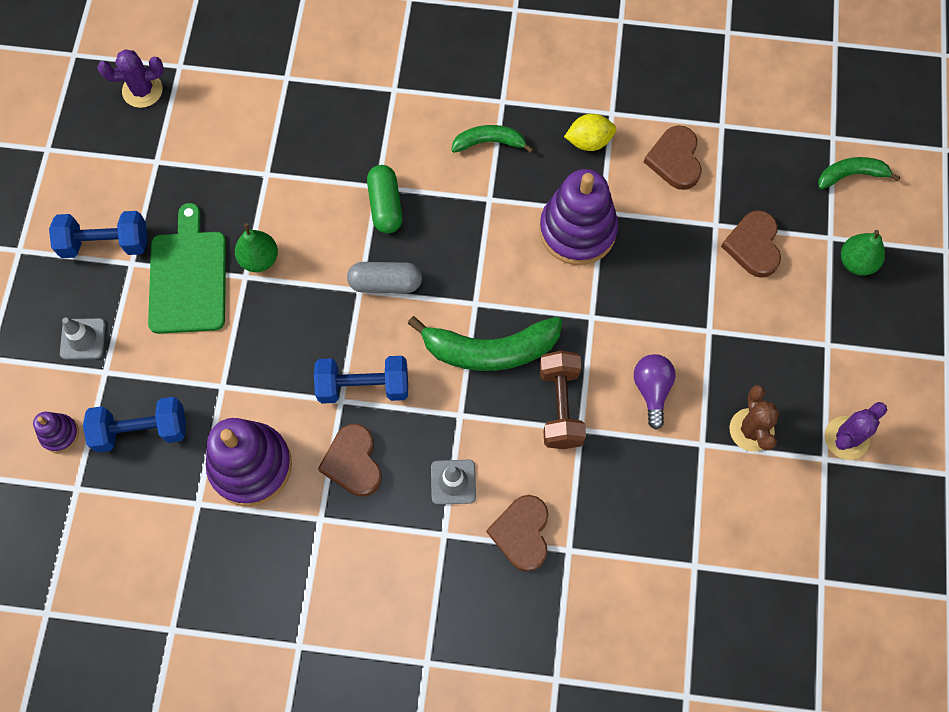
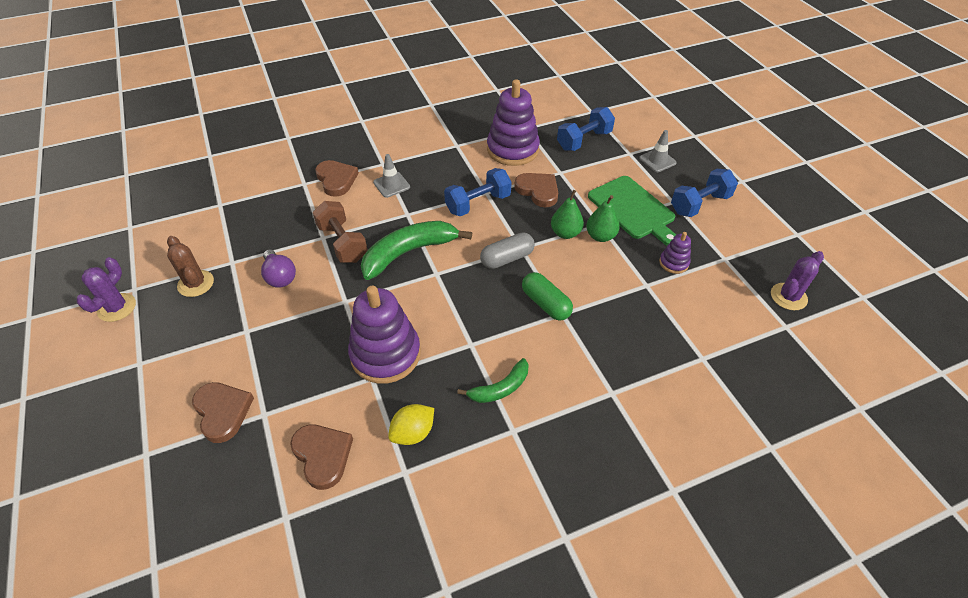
camera: 150 degrees right, 20 degrees down
(59, 434) = (623, 124): purple stacking toy -> purple stacking toy (673, 263)
(353, 462) = (457, 171): brown heart -> brown heart (538, 191)
(851, 175) = (127, 532): green banana -> none
(856, 262) = (116, 443): green pear -> green pear (565, 233)

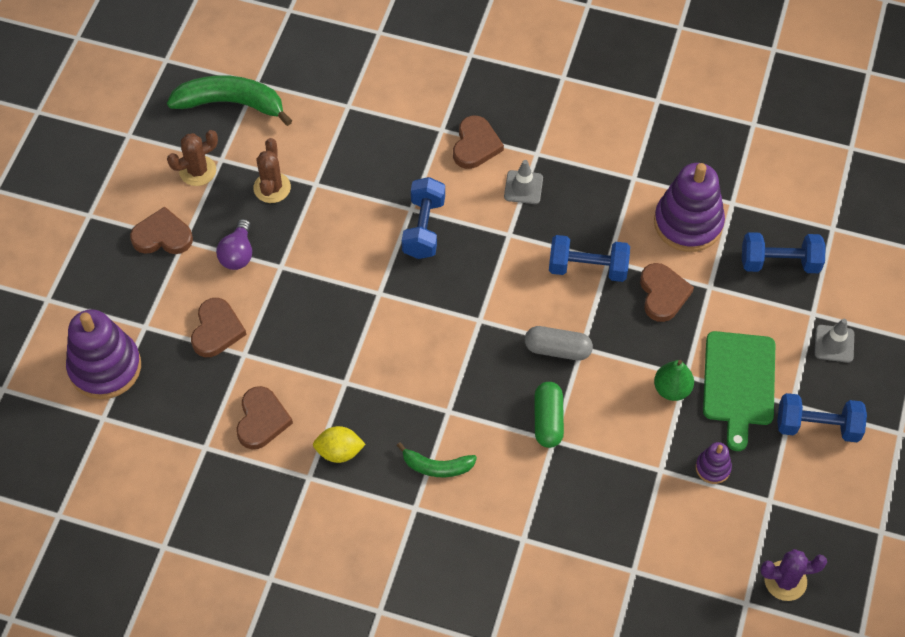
camera: 40 degrees right, 10 degrees up
(114, 372) = (162, 236): none -> brown heart
(117, 307) = (197, 171): purple cactus -> brown cactus
(280, 277) = (344, 228): purple light bulb -> purple light bulb (238, 254)
(342, 243) = (424, 228): brown dumbbell -> blue dumbbell
(385, 354) = (372, 369): purple stacking toy -> purple stacking toy (105, 367)
(409, 252) = (474, 280): green banana -> green banana (231, 103)
(565, 233) = (640, 361): green pear -> none

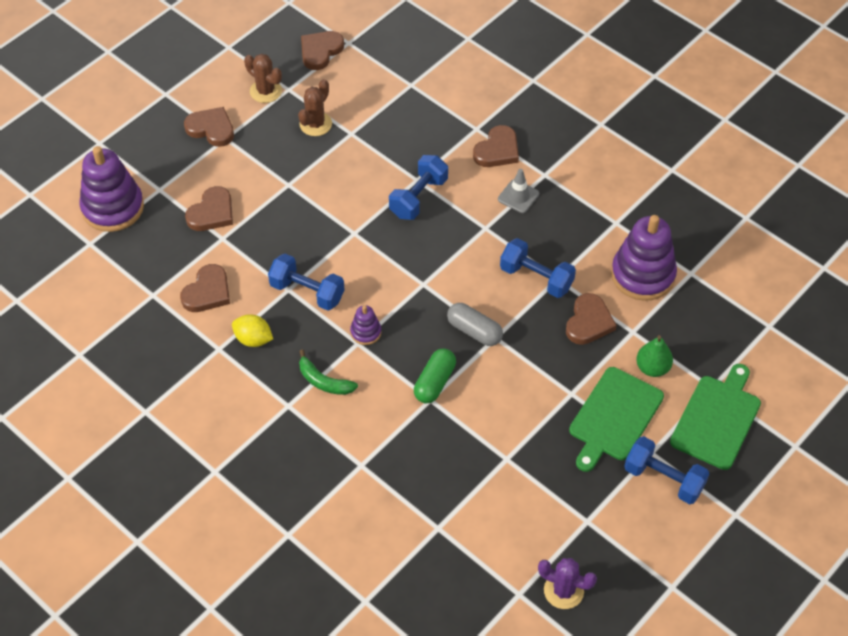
camera: 25 degrees right, 5 degrees down
(197, 171) = (265, 91): brown cactus -> brown cactus turned 45 degrees clockwise
(231, 103) = (320, 51): green banana -> brown heart
(238, 254) = (261, 163): purple light bulb -> none
(672, 389) = (553, 399): green pear -> green pear (652, 368)
(713, 468) = (552, 475): purple stacking toy -> purple stacking toy (366, 332)
(779, 263) = (705, 336): blue dumbbell -> blue dumbbell (307, 292)
(834, 344) = (717, 419): grey traffic cone -> green cutting board

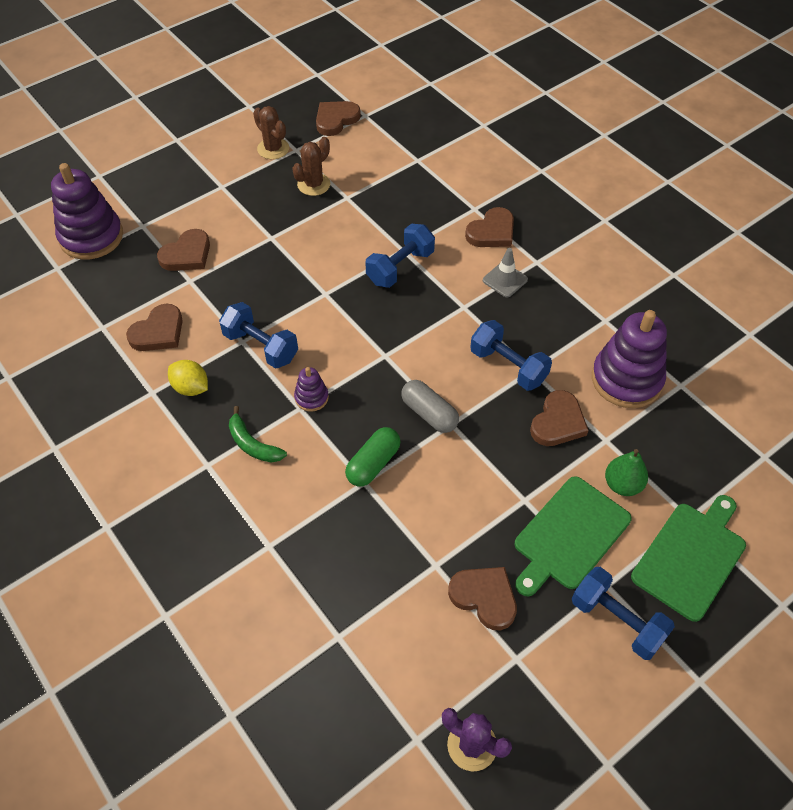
camera: 10 degrees right, 0 degrees up
(211, 129) = (210, 176): brown heart -> brown heart (484, 597)

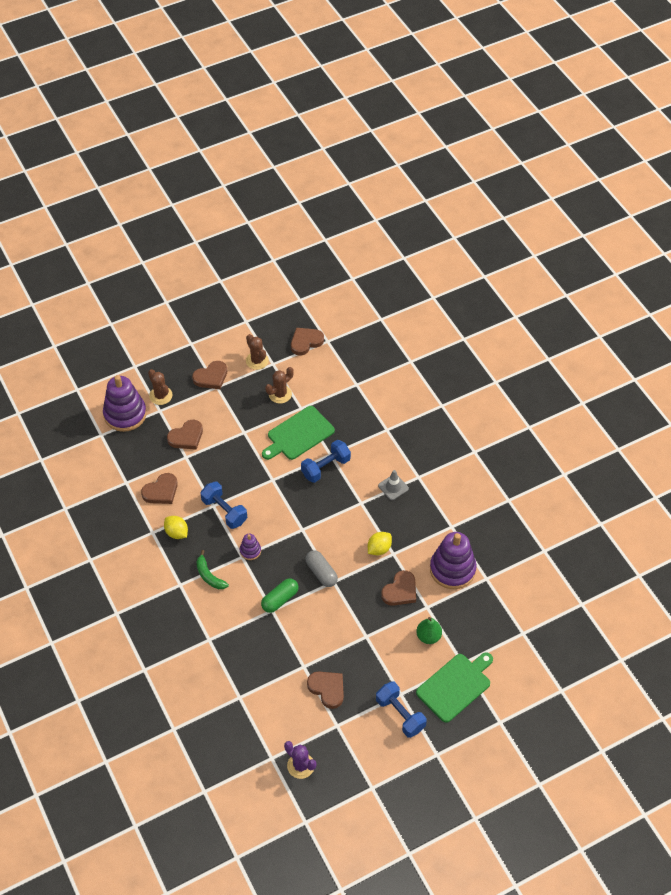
camera: 10 degrees right, 0 degrees up
(141, 207) = (160, 395): none -> brown cactus
(492, 232) = (394, 449): brown heart -> brown heart (211, 377)
(508, 366) = (379, 549): blue dumbbell -> yellow lemon
(569, 535) = (387, 662): green cutting board -> green cutting board (298, 434)

